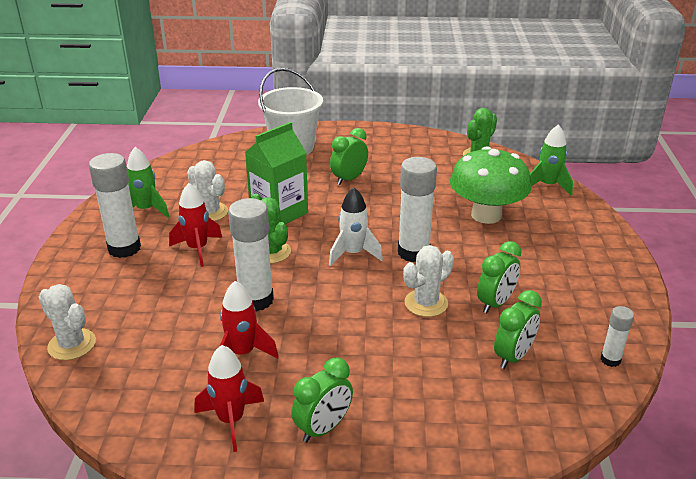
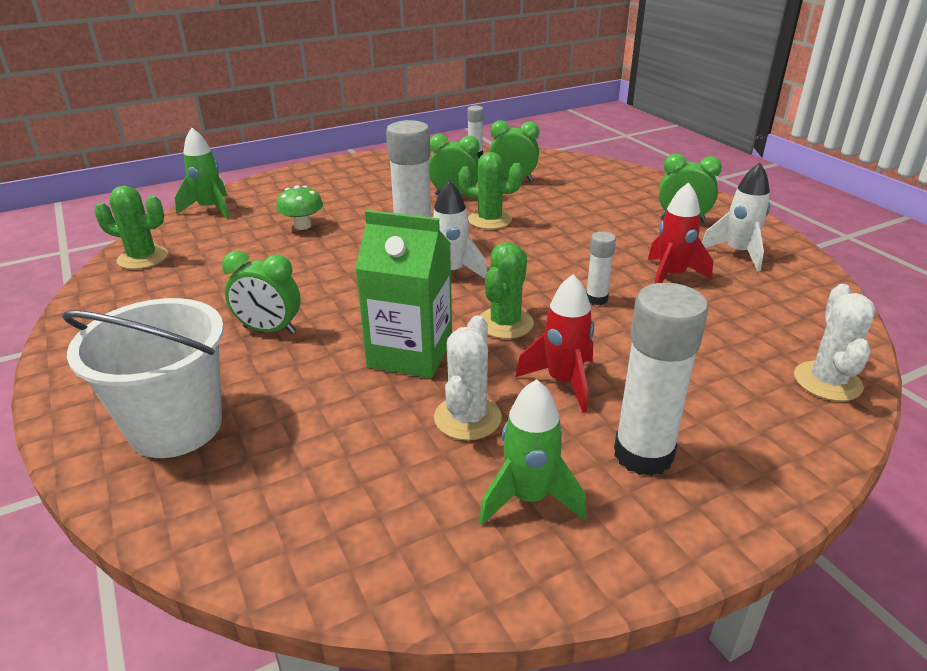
camera: 120 degrees left, 0 degrees up
(231, 420) = (738, 253): red rocket -> white rocket
(256, 300) = (596, 299): white glue stick -> white glue stick, size x0.51
(426, 303) = (489, 220): white cactus -> green cactus
(486, 215) = (302, 226): green mushroom -> green mushroom, size x0.48

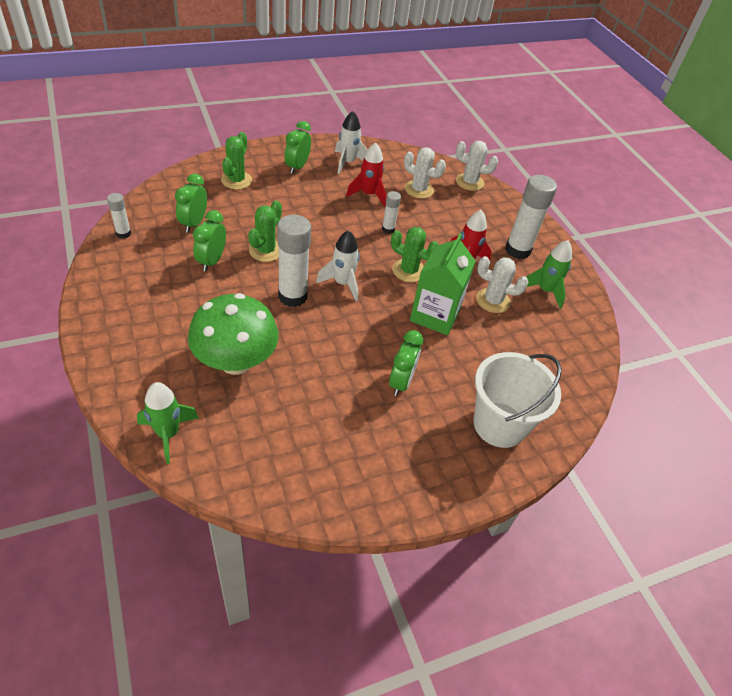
camera: 90 degrees left, 15 degrees up
(143, 258) = (265, 478): green cactus -> green cactus (236, 180)
(302, 226) = (236, 361): green mushroom -> green mushroom, size x2.08
(734, 322) = (419, 189): none -> white cactus

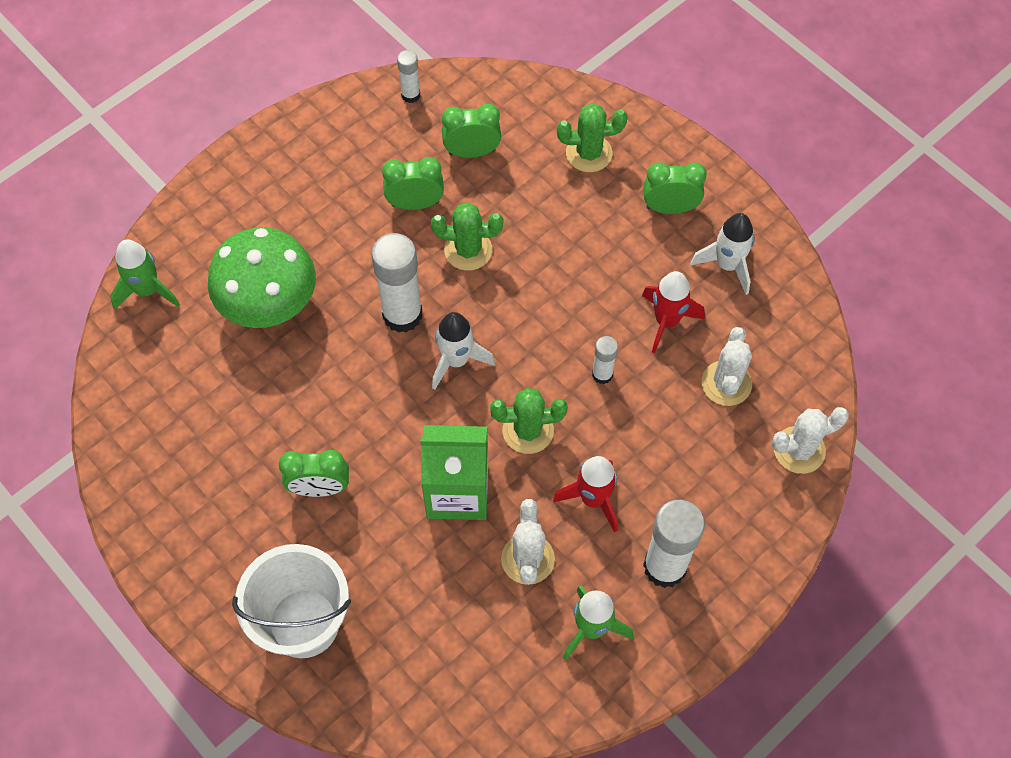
camera: 75 degrees right, 15 degrees up
(408, 271) = (528, 430): green cactus -> green cactus turned 75 degrees clockwise
(469, 182) = (799, 450): white cactus -> white cactus turned 75 degrees clockwise

